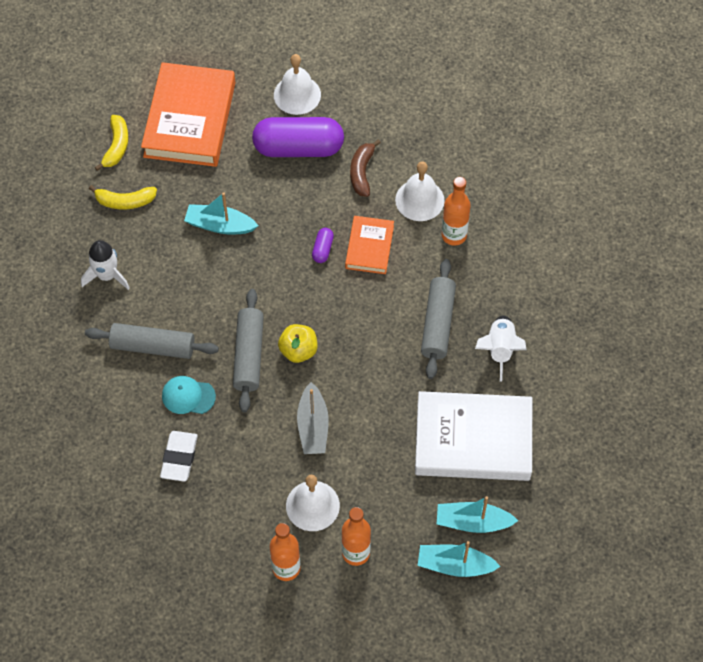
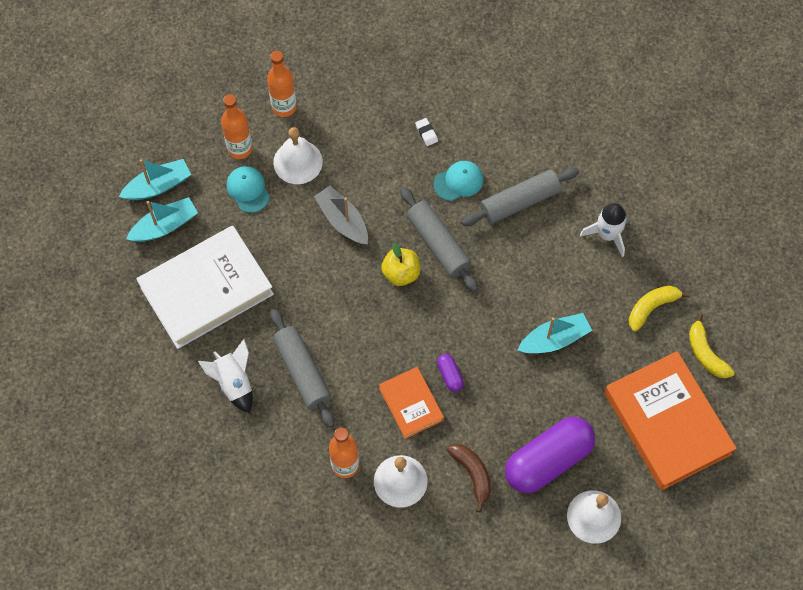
camera: 145 degrees right, 5 degrees up
(179, 458) = (426, 133): white eraser -> white eraser, size x0.53
(375, 508) = (248, 190): none -> turquoise cap

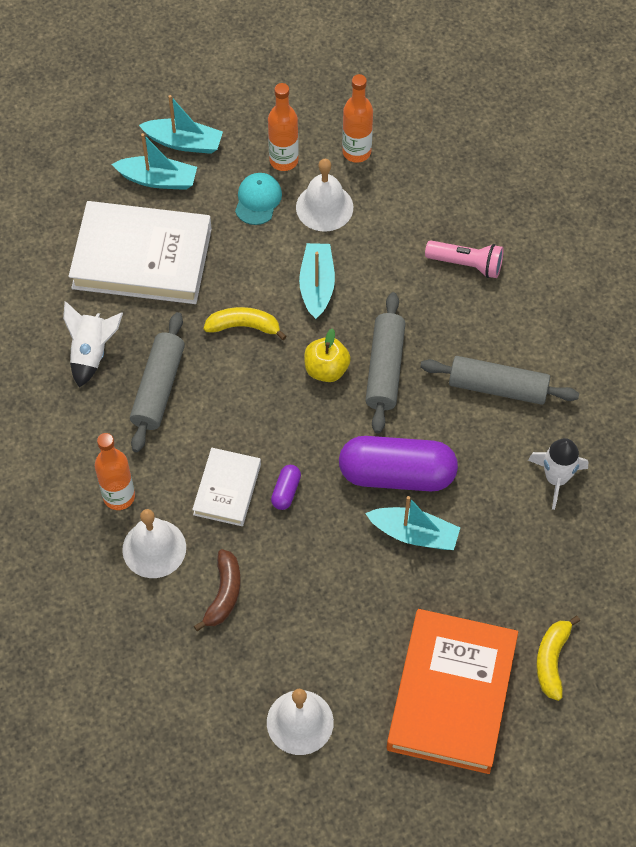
camera: 40 degrees right, 5 degrees down
(342, 220) = (317, 285): grey boat -> turquoise boat
(411, 404) = (227, 489): orange book -> white book
(426, 133) = (466, 264): white eraser -> pink flashlight
(458, 182) = (456, 328): turquoise cap -> none
(548, 460) = (304, 637): purple capsule -> purple capsule (397, 474)
(651, 307) = (537, 577): yellow banana -> yellow banana (244, 326)

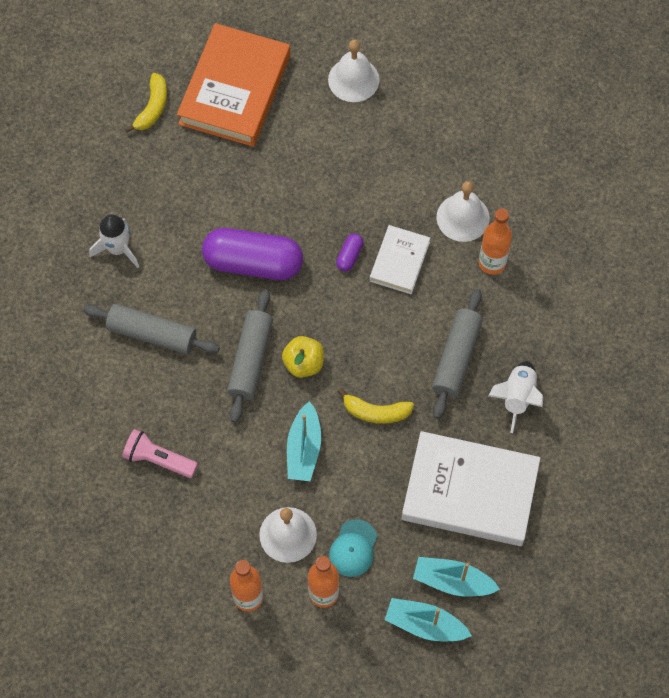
camera: 175 degrees left, 5 degrees up
(224, 594) = (407, 177): brown banana -> none
(414, 534) = (245, 212): turquoise boat -> none

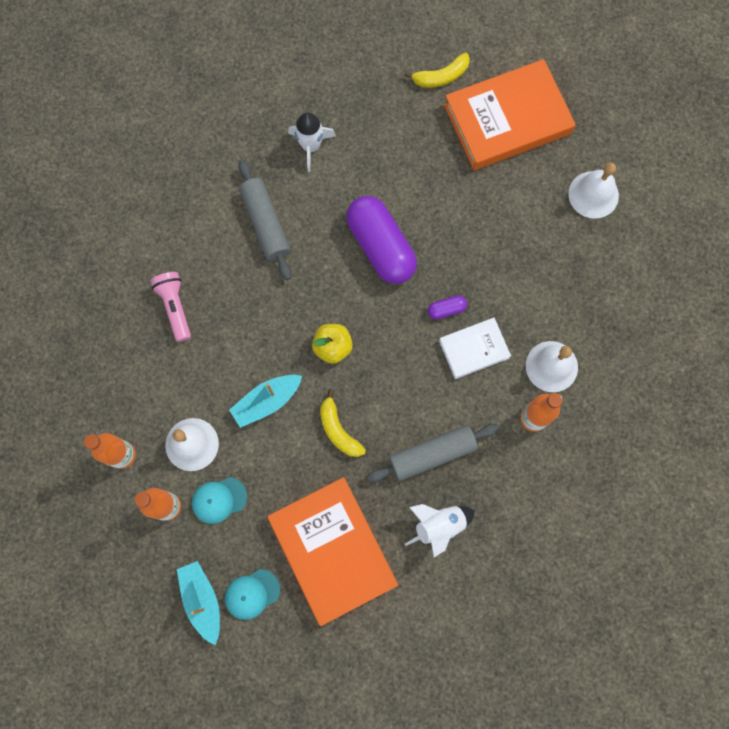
camera: 50 degrees right, 10 degrees up
(250, 360) = (303, 307): grey rolling pin -> none
(452, 581) = (252, 594): turquoise boat -> turquoise cap
(470, 492) = (332, 550): white book -> orange book

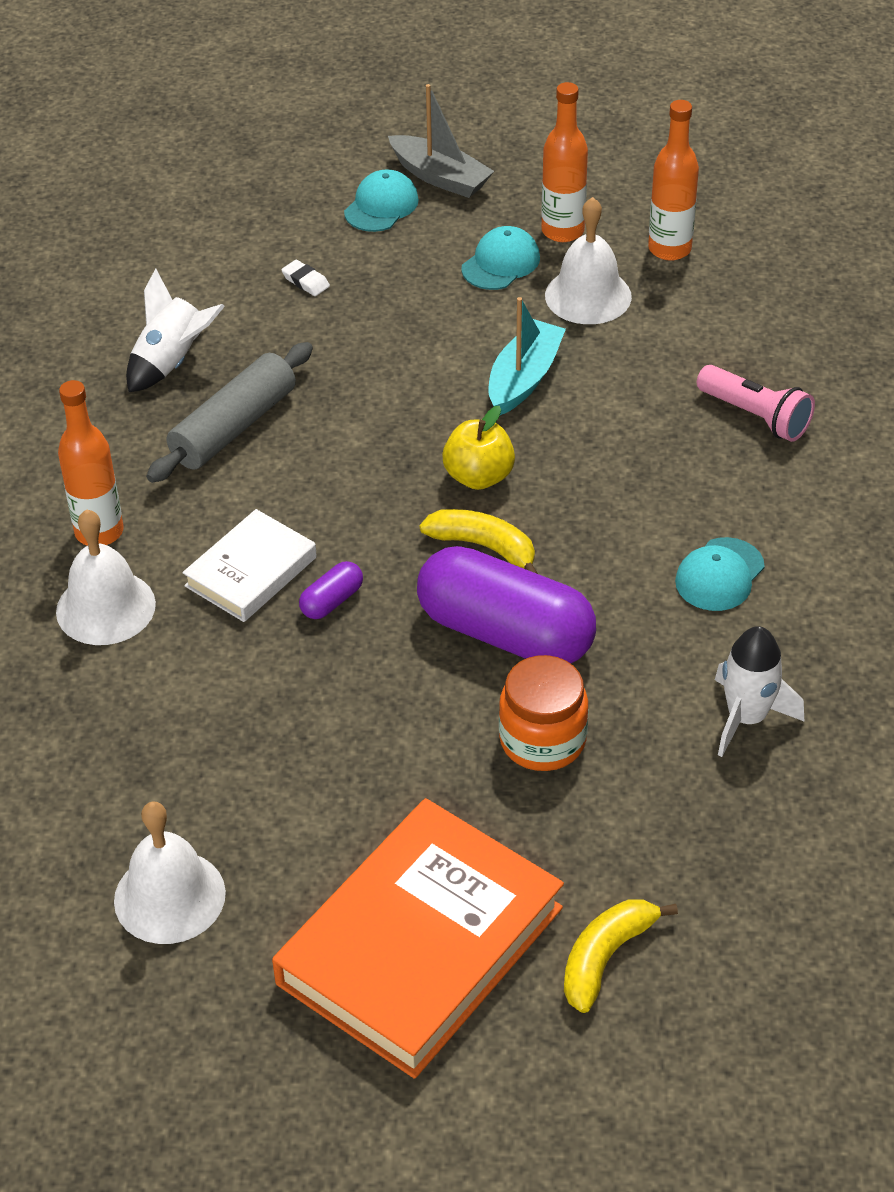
camera: 150 degrees right, 30 degrees down
(202, 600) = (440, 177): turquoise boat -> grey boat
(265, 224) = (719, 575): grey rolling pin -> turquoise cap
(332, 550) = (305, 281): orange book -> white eraser
(338, 430) = (394, 394): yellow banana -> yellow banana (484, 547)
(401, 183) = (542, 740): none -> orange jar

